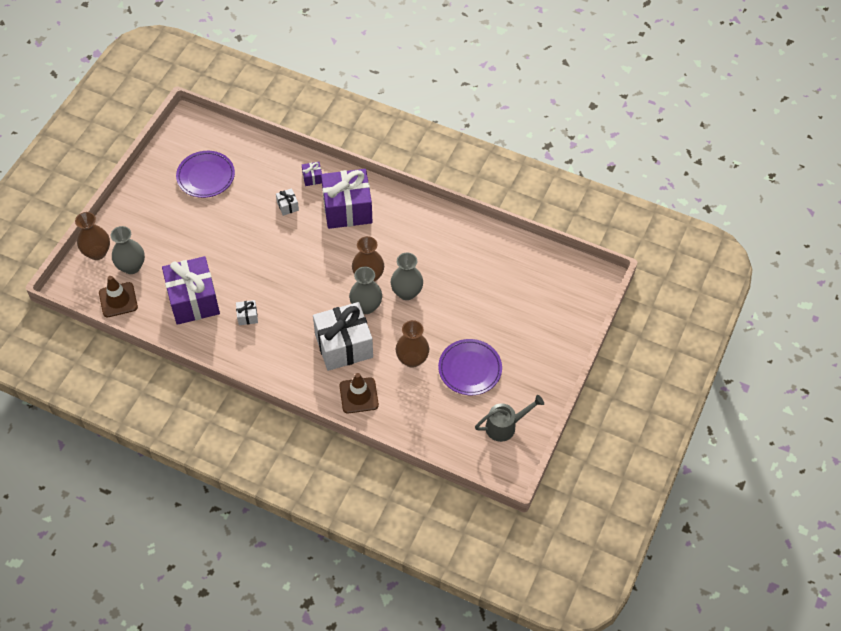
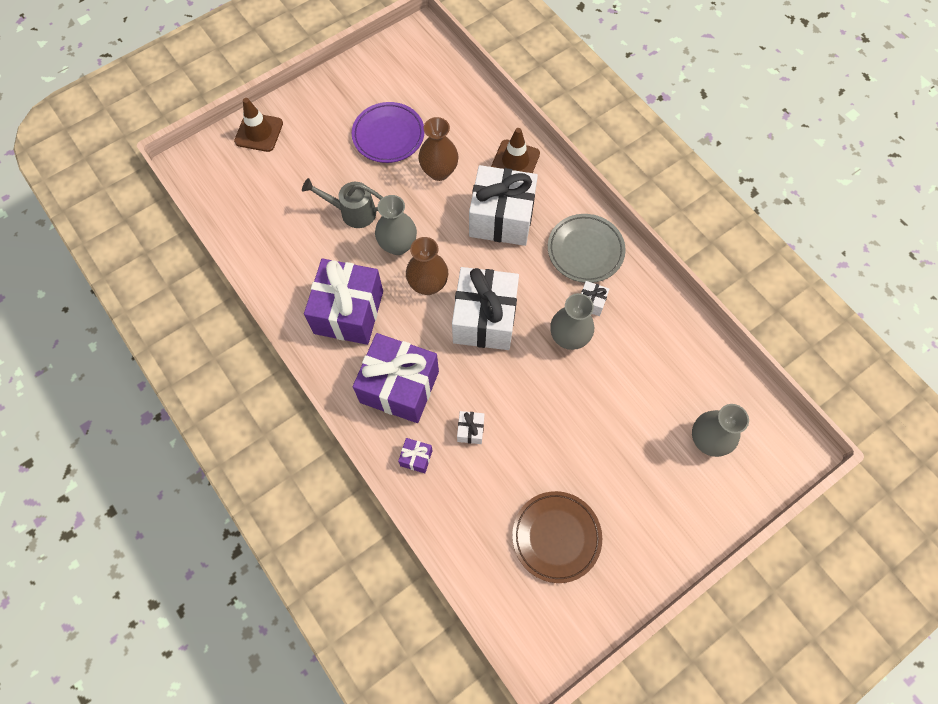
camera: 150 degrees left, 10 degrees up
(97, 252) = (746, 485): brown vase -> none
(118, 300) = (739, 400): brown traffic cone -> brown traffic cone (259, 132)
(193, 300) = (646, 354): purple gift -> purple gift (348, 312)
(206, 176) = (556, 537): purple plate -> brown plate
(269, 351) = (585, 250): none -> grey plate
(316, 272) = (484, 319): none -> white gift
(366, 306) = (452, 250): grey vase -> grey vase (568, 337)
(505, 426) = (393, 71): grey watering can -> grey watering can (352, 212)

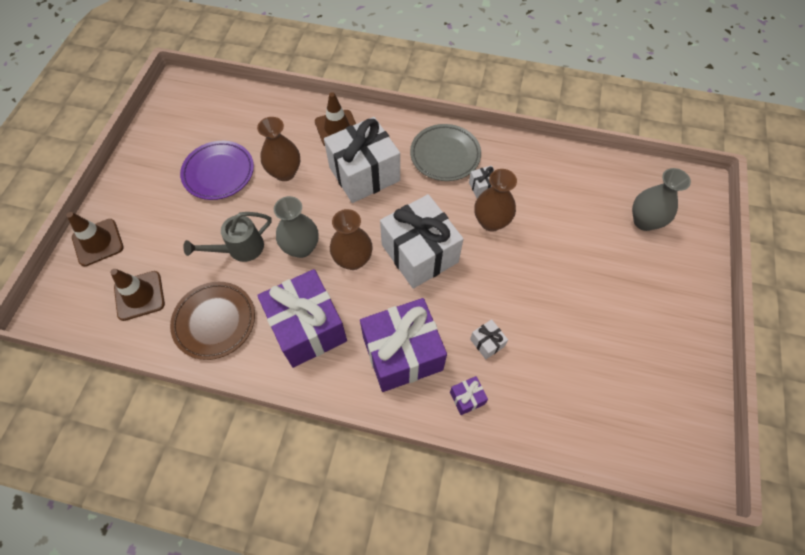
camera: 40 degrees left, 5 degrees down
(255, 196) = (139, 295): none -> brown traffic cone
(556, 537) = (620, 369): brown plate -> brown plate (215, 321)
(568, 337) = (491, 222): grey vase -> brown vase

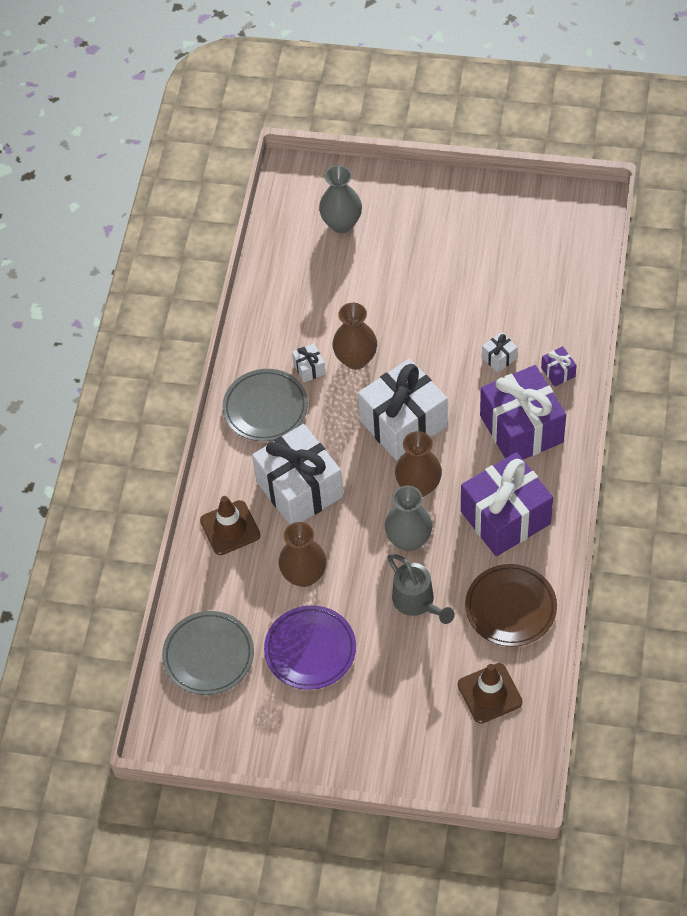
camera: 90 degrees left, 5 degrees down
(98, 242) = (425, 761): brown traffic cone -> none
(233, 112) = (208, 655): none -> grey plate

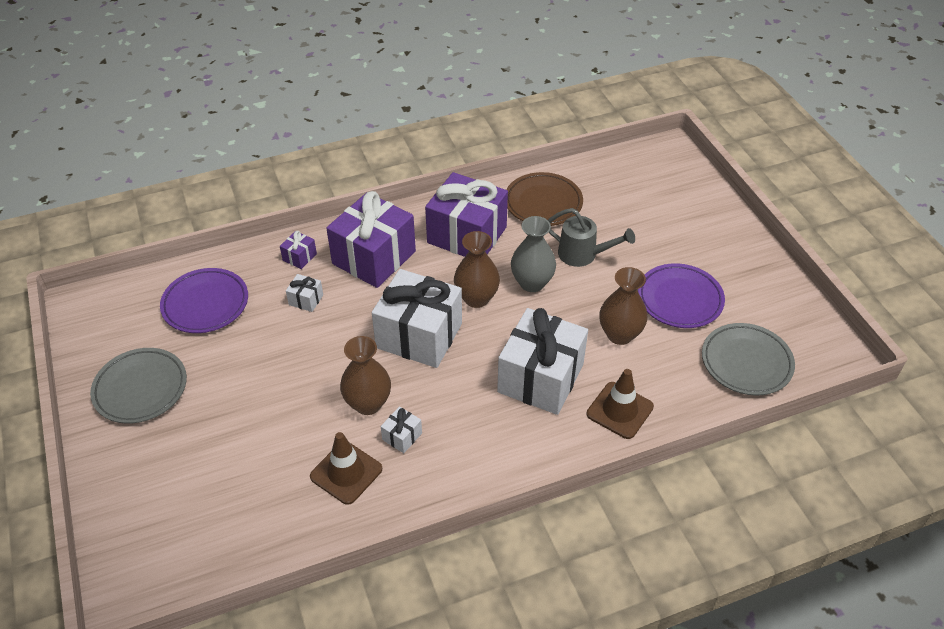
camera: 125 degrees left, 10 degrees down
(265, 408) = (472, 450): grey plate -> grey plate (140, 389)
(341, 223) = (189, 501): grey vase -> none
(417, 602) = (583, 255): grey watering can -> grey watering can turned 90 degrees clockwise
(489, 693) = (619, 188): brown traffic cone -> brown traffic cone (346, 473)
(539, 286) = (205, 304): none -> purple plate

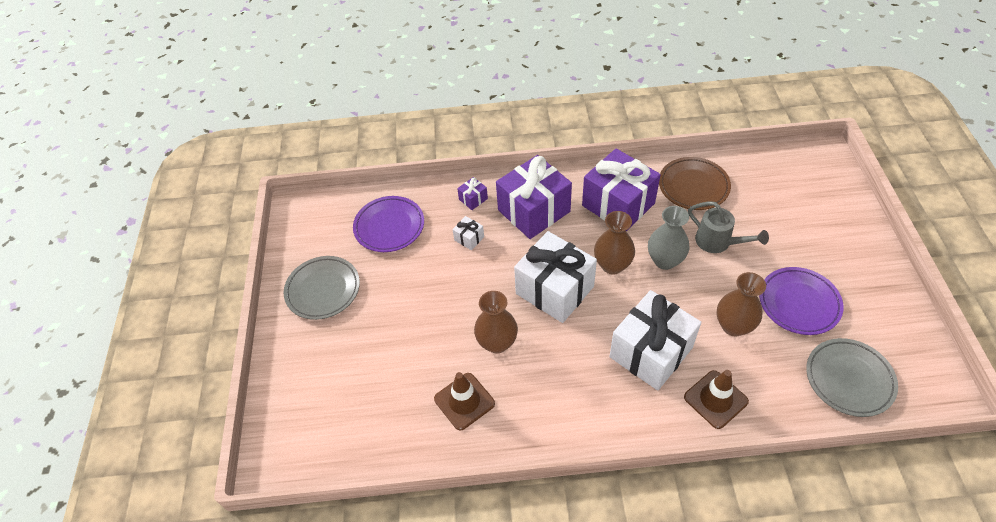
camera: 20 degrees right, 5 degrees up
(402, 436) = (518, 379): white gift -> none

